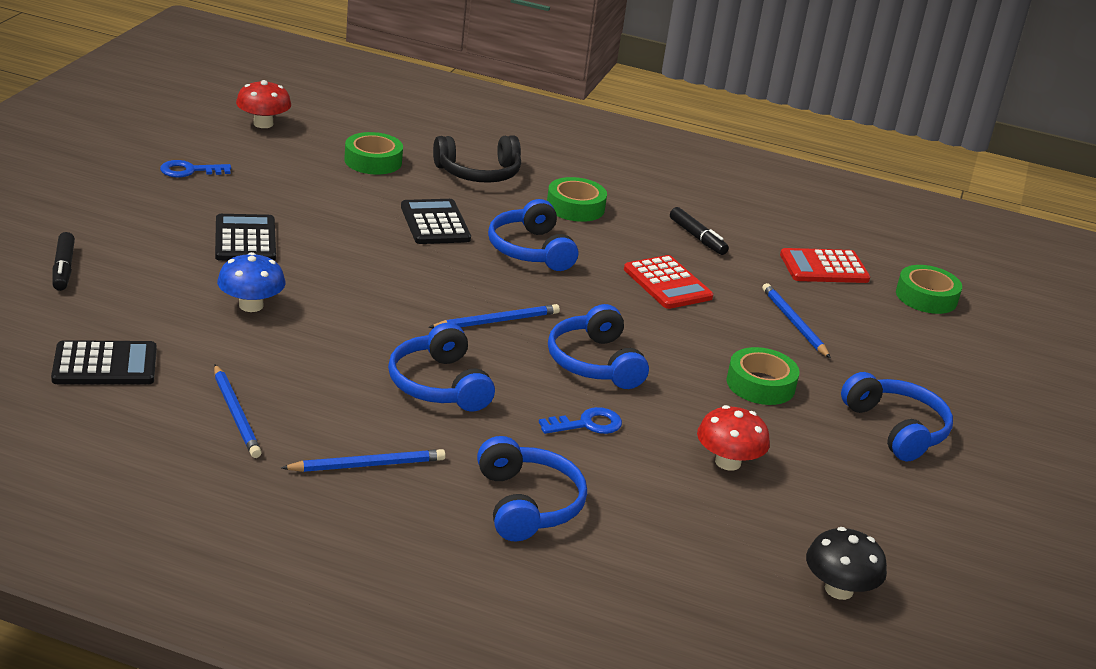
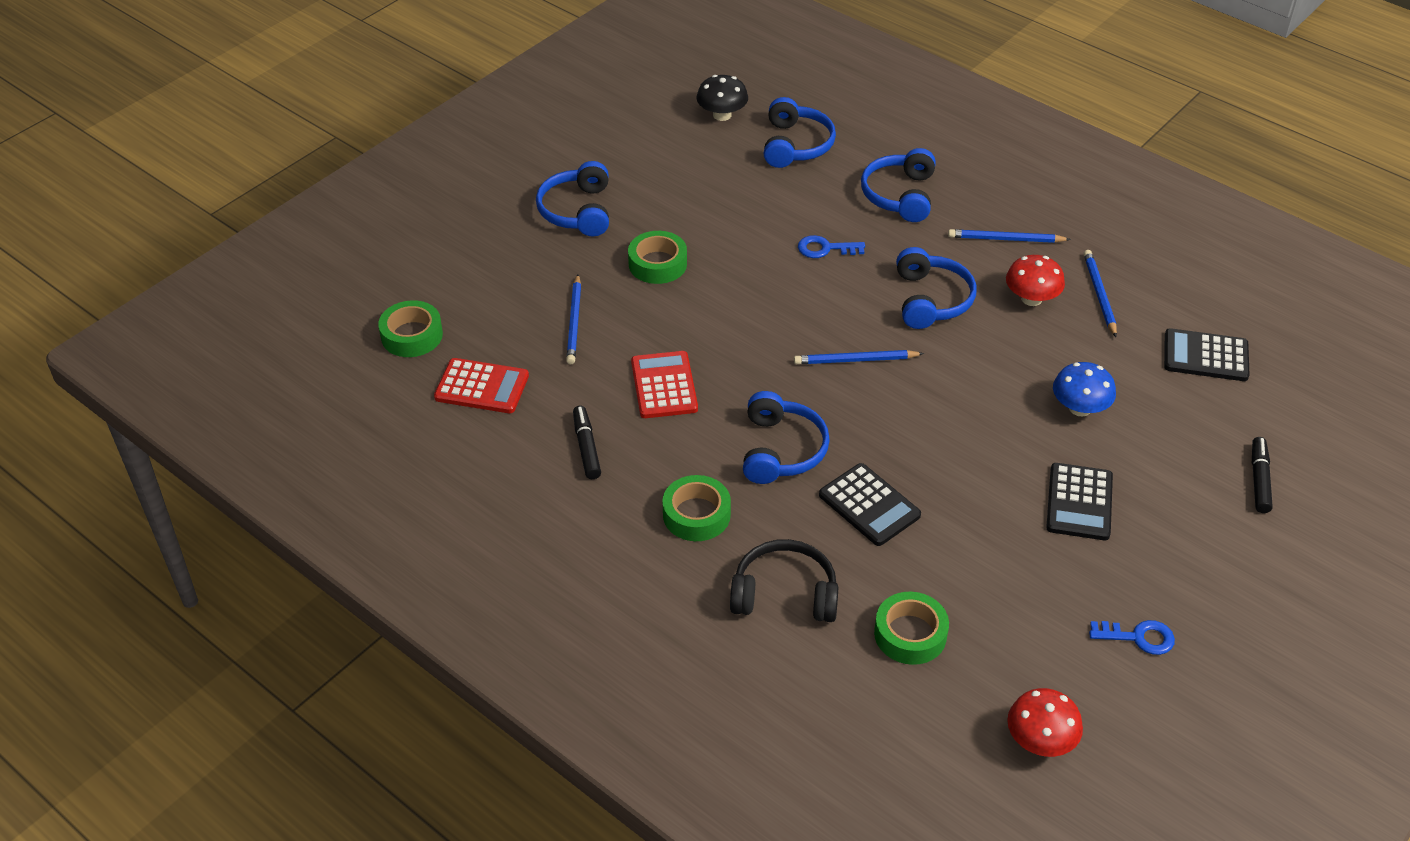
camera: 155 degrees left, 15 degrees up
(435, 223) = (869, 505): black calculator -> black calculator turned 45 degrees counterclockwise
(595, 363) = (788, 304): blue headphones -> blue headphones (795, 145)
(728, 462) = (734, 204): red mushroom -> red mushroom (1031, 299)

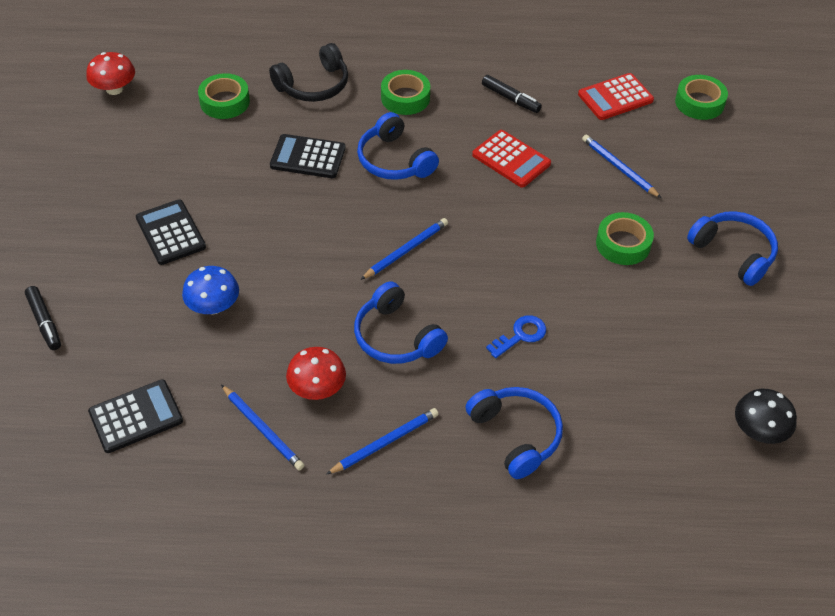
camera: 140 degrees right, 5 degrees up
(795, 145) = (659, 437): blue headphones -> none
(1138, 637) = (84, 168): blue key -> none

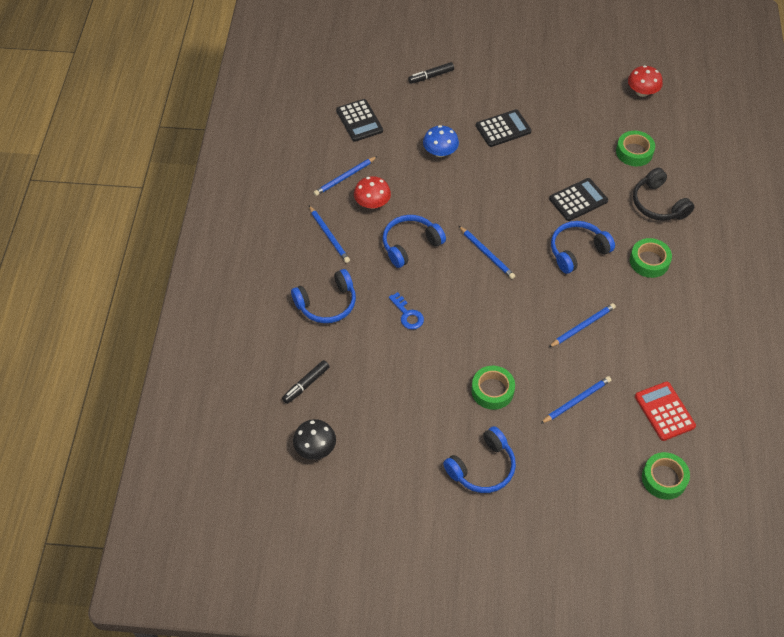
camera: 95 degrees right, 5 degrees up
(308, 157) = (578, 200): black calculator -> black calculator turned 45 degrees clockwise
(510, 98) = (655, 333): black marker -> black marker (306, 384)
(511, 159) = (582, 326): red calculator -> blue pencil

